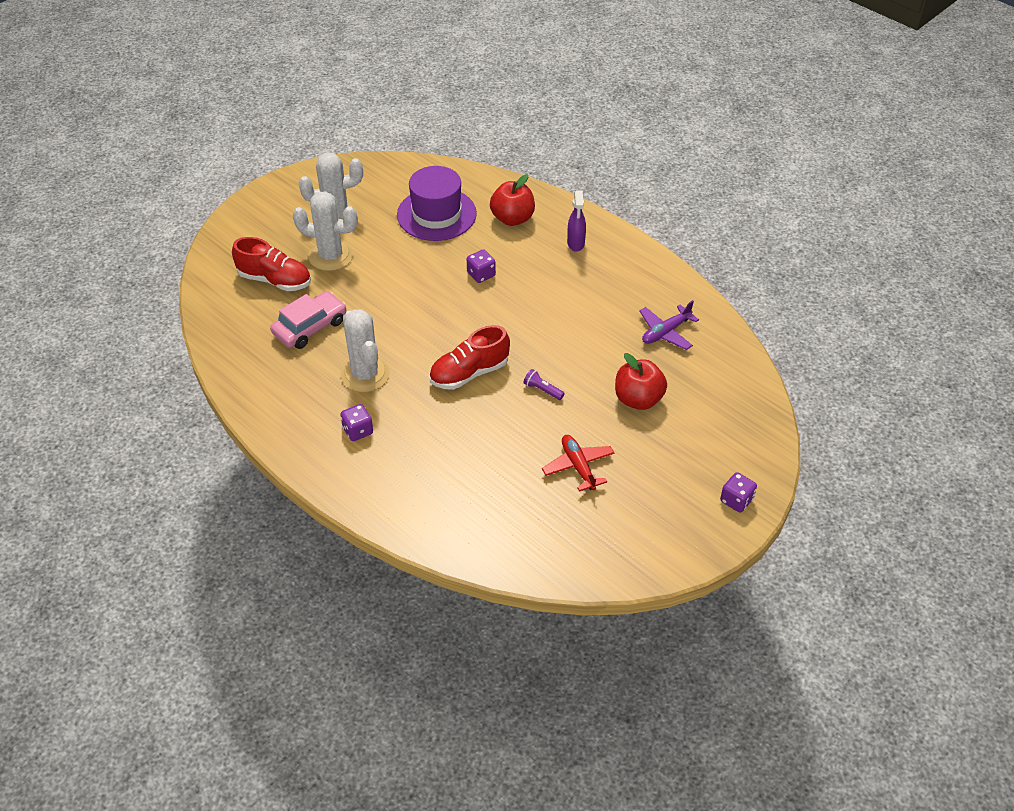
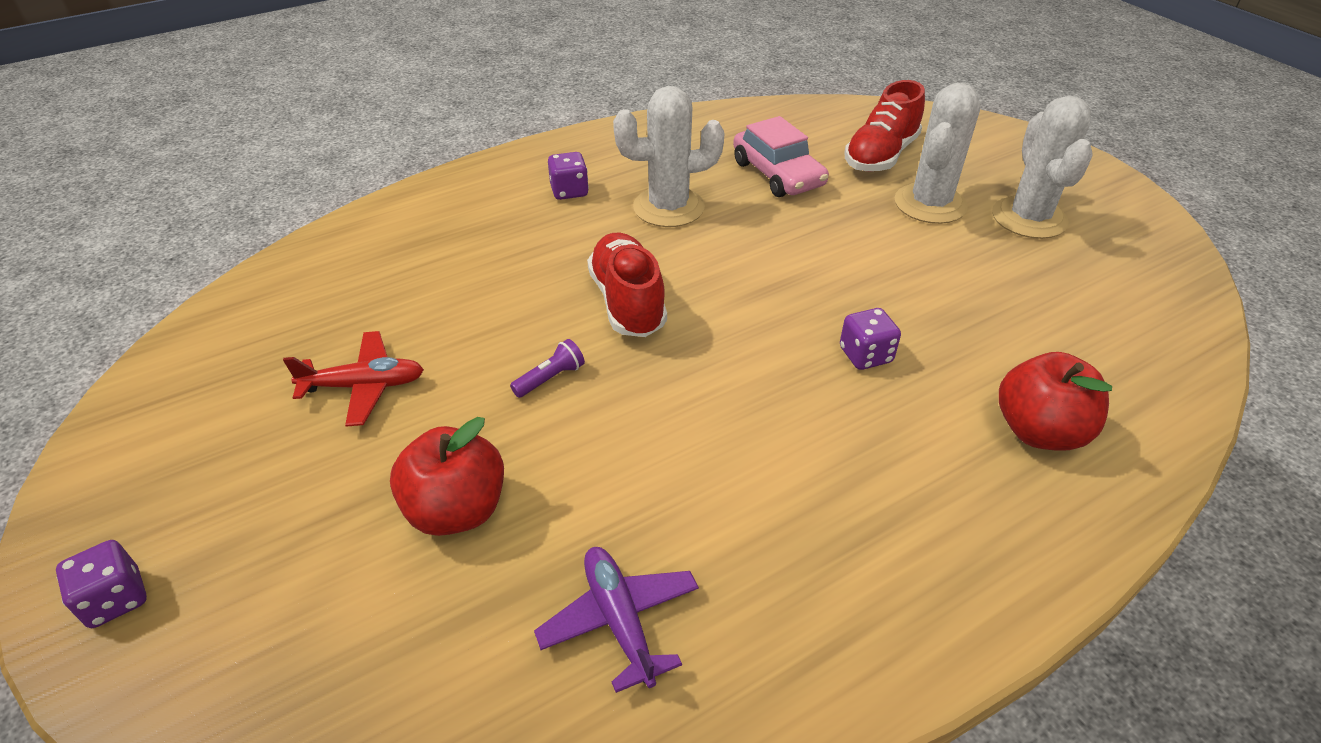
camera: 105 degrees right, 5 degrees down
(436, 214) = (1044, 326): purple hat -> none
(576, 243) = (952, 523): purple spray bottle -> none

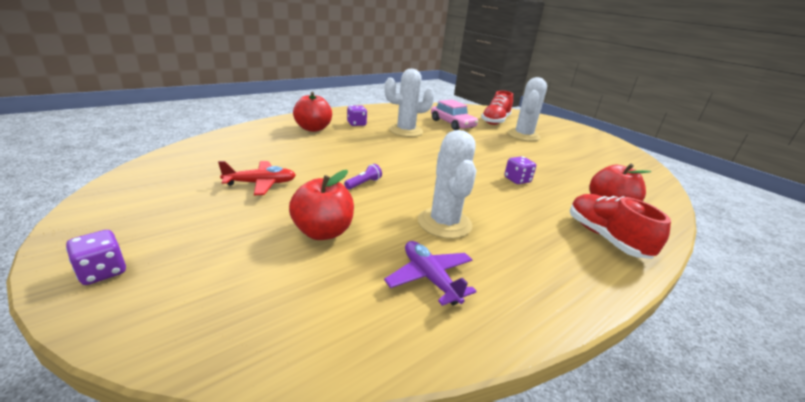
camera: 10 degrees left, 15 degrees down
(479, 214) = (313, 129): none -> red apple
(627, 302) = (395, 159): red shoe -> red shoe (605, 238)
(1029, 218) = (567, 141): white cactus -> white cactus (444, 223)

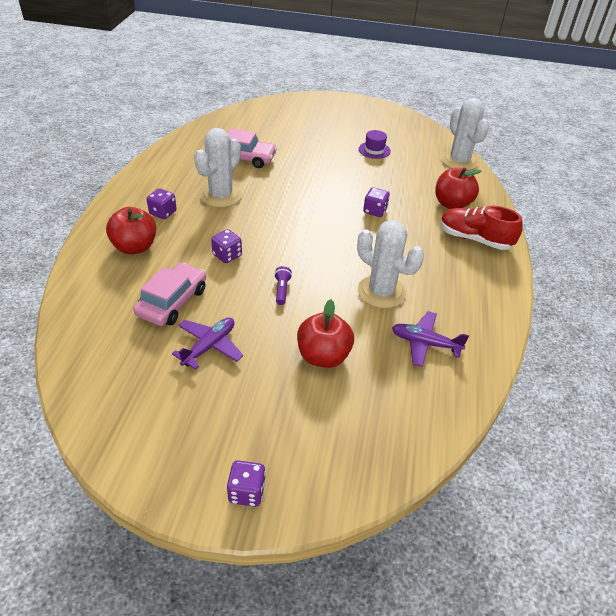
camera: 40 degrees left, 15 degrees up
(261, 183) = (209, 346): red plane -> purple plane
(284, 156) = (172, 302): none -> pink car
(359, 153) = (227, 255): none -> purple dice
(495, 121) = (274, 130): red shoe -> none
(523, 135) = (319, 142): white cactus -> white cactus (459, 161)
(568, 153) = (374, 150): none -> purple hat

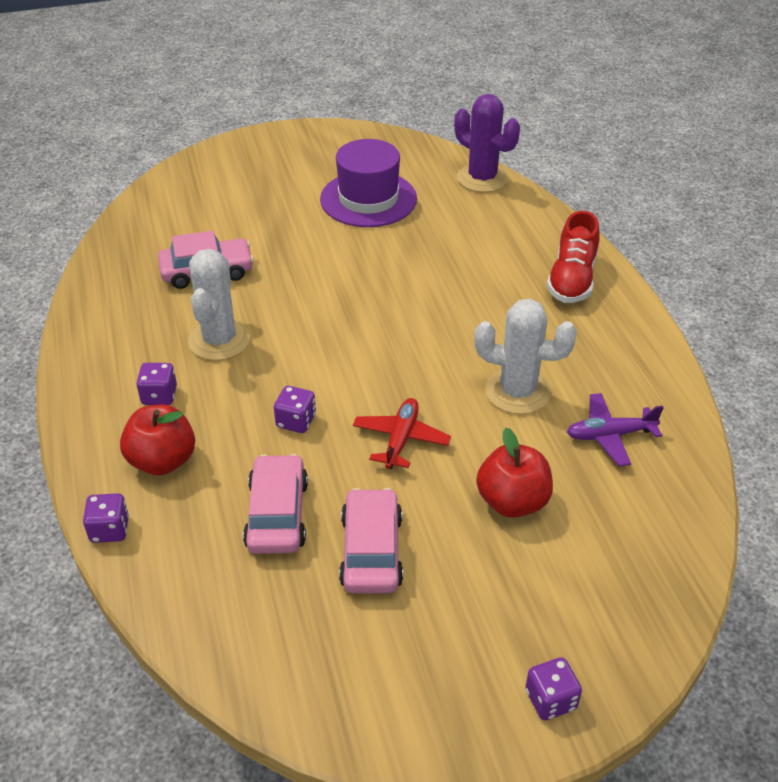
camera: 25 degrees left, 0 degrees up
(209, 346) = (371, 551): purple plane -> pink car
(282, 290) = (401, 439): purple flashlight -> red plane
(374, 150) = (368, 199): purple hat -> purple hat, size x2.08
(375, 211) = (432, 286): purple dice -> purple dice (110, 530)
(452, 204) = (515, 242): red apple -> none
(459, 161) = (482, 178): white cactus -> purple cactus
(474, 239) = (572, 280): red shoe -> red shoe turned 75 degrees counterclockwise

